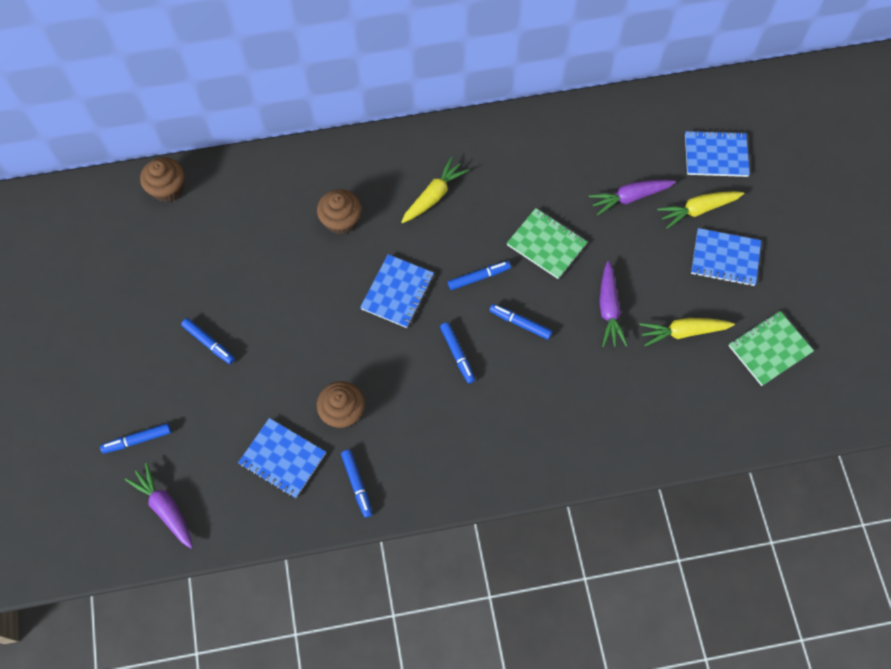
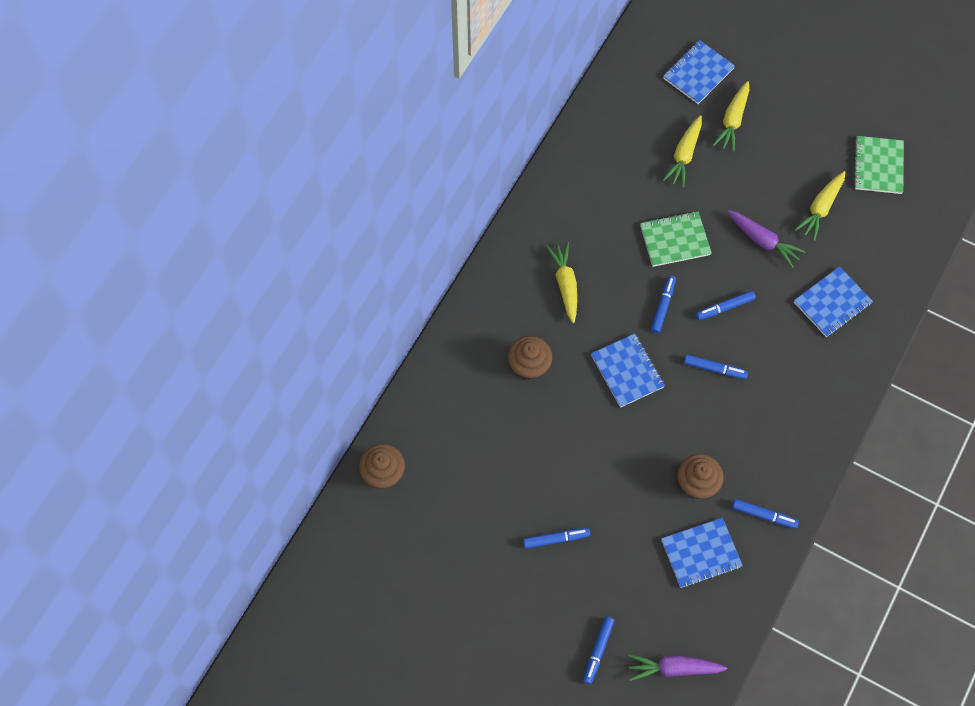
camera: 50 degrees left, 0 degrees up
(630, 197) = (684, 155): purple carrot -> yellow carrot
(725, 258) = (786, 136): blue notebook -> blue notebook (832, 303)

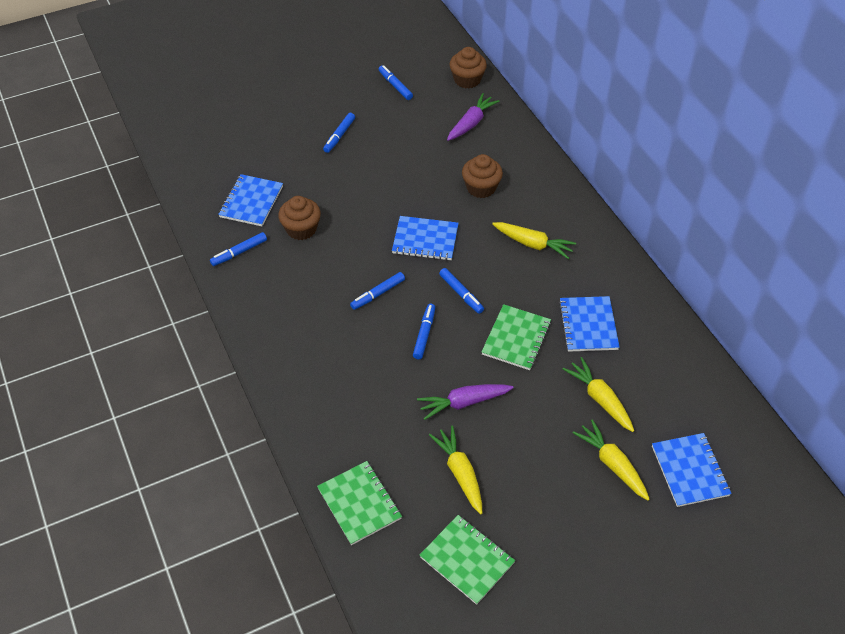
camera: 125 degrees right, 15 degrees down
(598, 651) = (248, 118): blue marker -> blue marker (395, 86)
(674, 668) = (197, 146): purple carrot -> purple carrot (471, 123)
(832, 303) = (361, 415): blue notebook -> blue notebook (588, 325)
(898, 255) = (359, 503): none -> green notebook

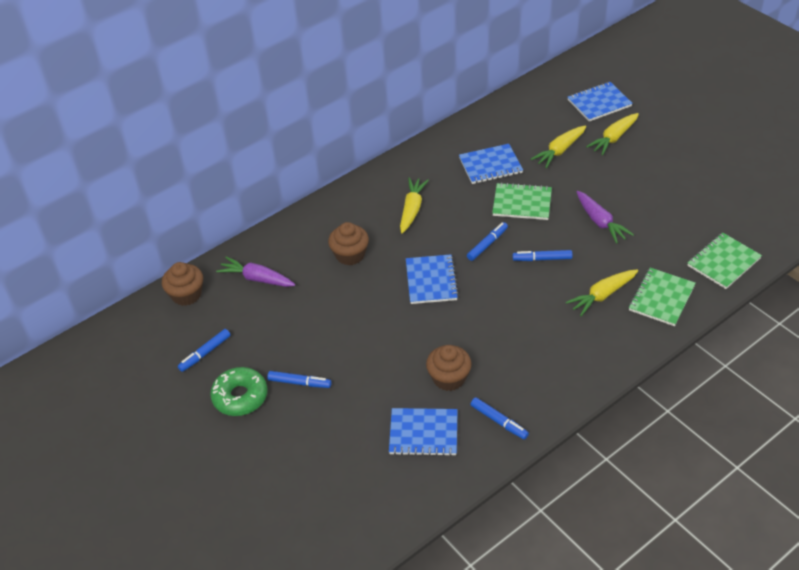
camera: 100 degrees left, 5 degrees down
(340, 101) = (240, 397): none -> green donut
(378, 294) = (510, 299): blue marker -> none
(460, 473) = (664, 212): yellow carrot -> yellow carrot (602, 295)
(467, 560) = (732, 196): green notebook -> green notebook (661, 298)

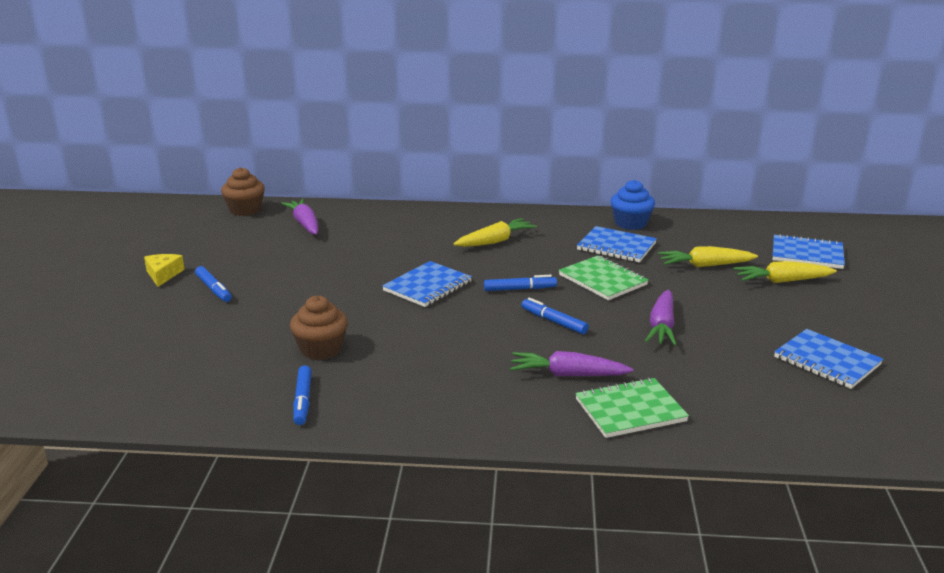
camera: 40 degrees right, 20 degrees down
(205, 353) = (192, 242): blue marker -> none
(240, 397) = (163, 274): green donut -> yellow cheese
(350, 255) = (395, 243): brown cupcake -> none
(423, 433) = (231, 369): blue notebook -> blue notebook (827, 361)
(470, 136) = (630, 223): none -> blue cupcake
(602, 295) = (568, 375): yellow carrot -> purple carrot
(723, 262) = (759, 423): green notebook -> none

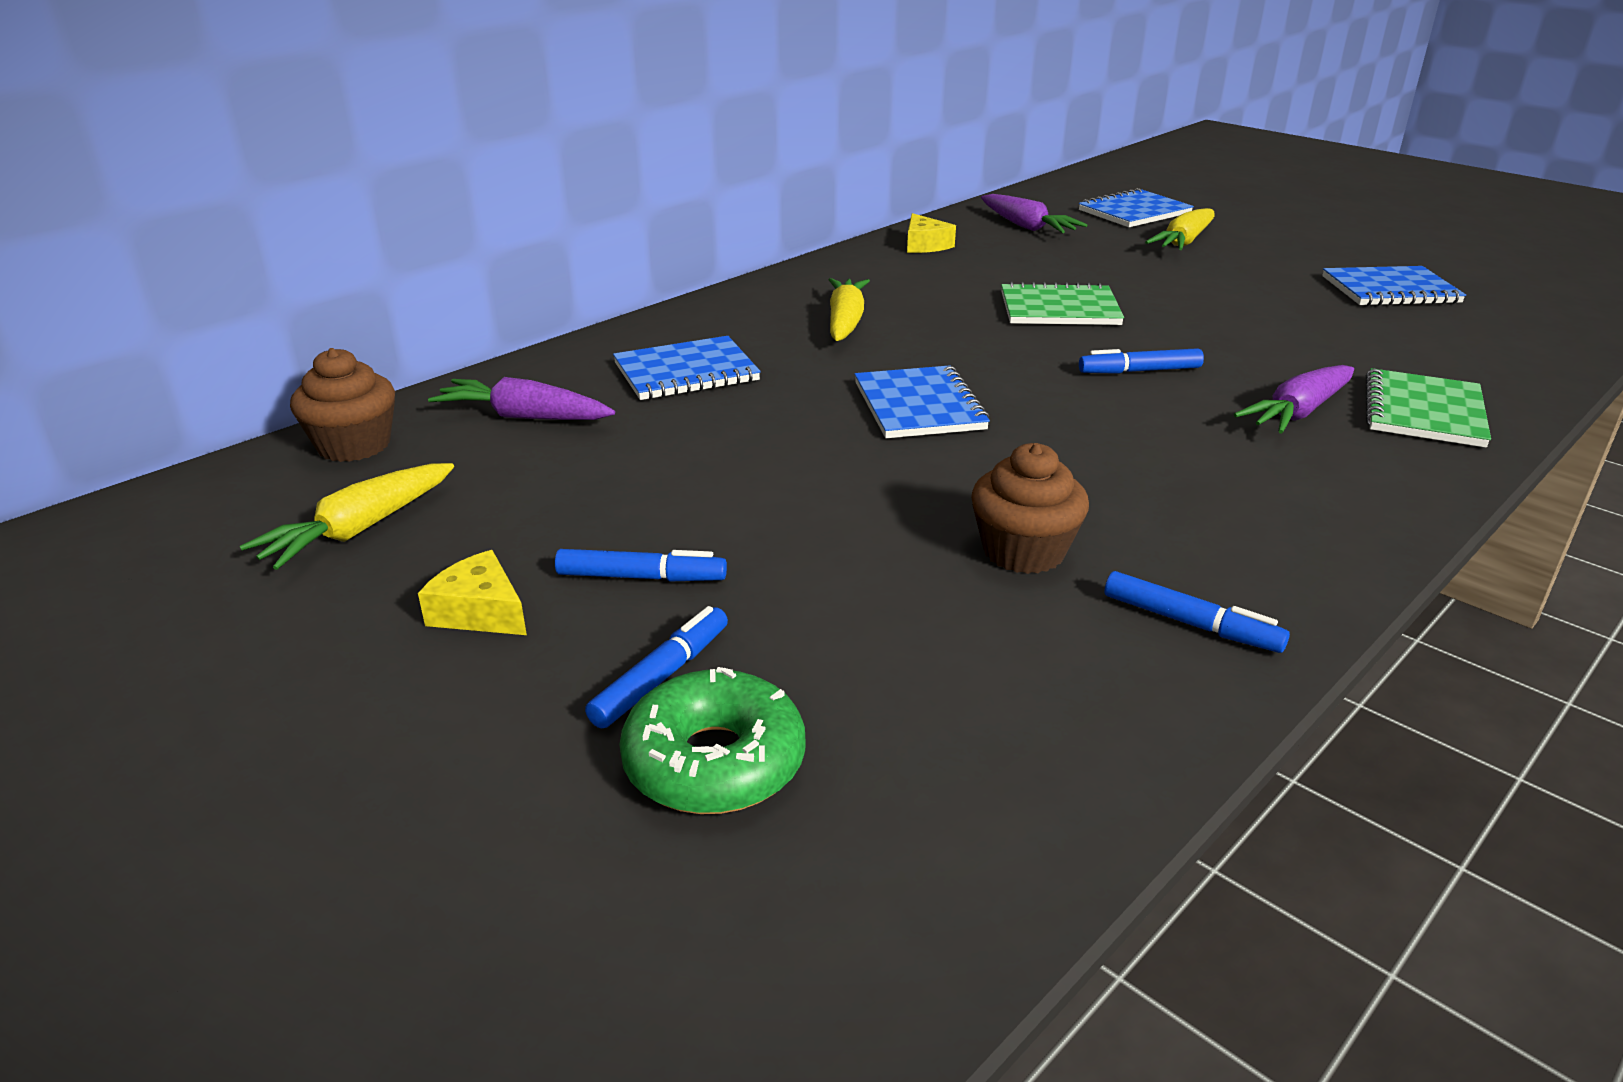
camera: 50 degrees left, 5 degrees up
(117, 342) = (714, 762): none -> green donut
(520, 289) = (1016, 357): blue marker -> blue marker (661, 677)
(616, 247) = (977, 272): blue notebook -> blue notebook (686, 372)
(630, 223) = (925, 245): blue cupcake -> yellow cheese
(661, 326) = (1224, 325): purple carrot -> purple carrot (1026, 226)
(705, 265) = (1096, 255): yellow carrot -> yellow carrot (359, 530)

